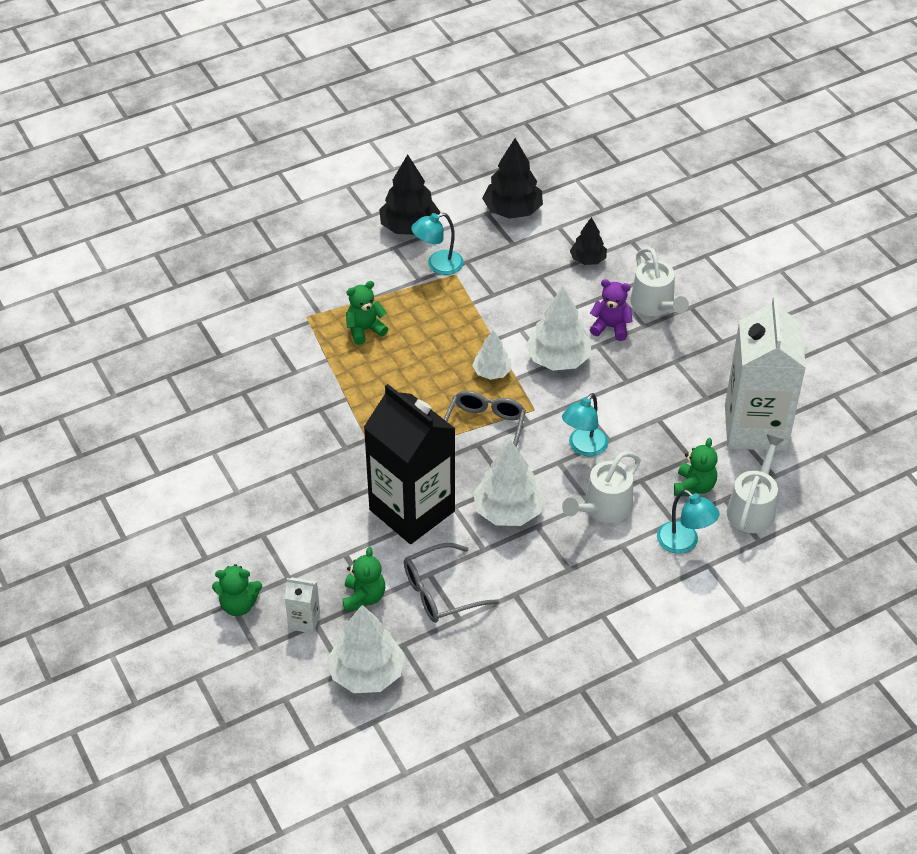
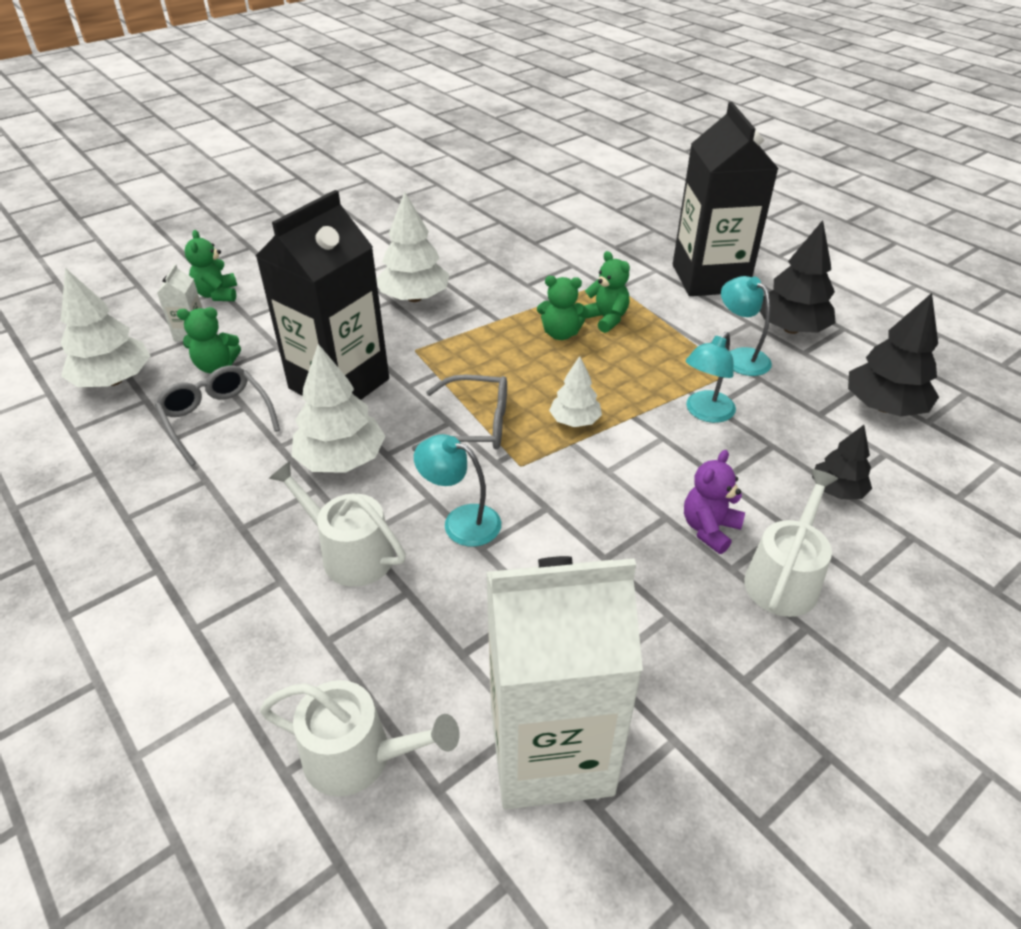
camera: 80 degrees right, 5 degrees down
(322, 253) = (709, 278): none -> black carton
(558, 359) = (621, 479): white tree -> white tree (414, 298)
(610, 327) = (709, 529): purple teddy bear -> purple teddy bear turned 150 degrees counterclockwise
(655, 305) = (784, 578): white watering can -> white watering can turned 150 degrees clockwise
(684, 543) = (282, 658): turquoise lamp -> turquoise lamp (705, 413)
(694, 487) = (400, 663): green teddy bear -> green teddy bear (561, 334)

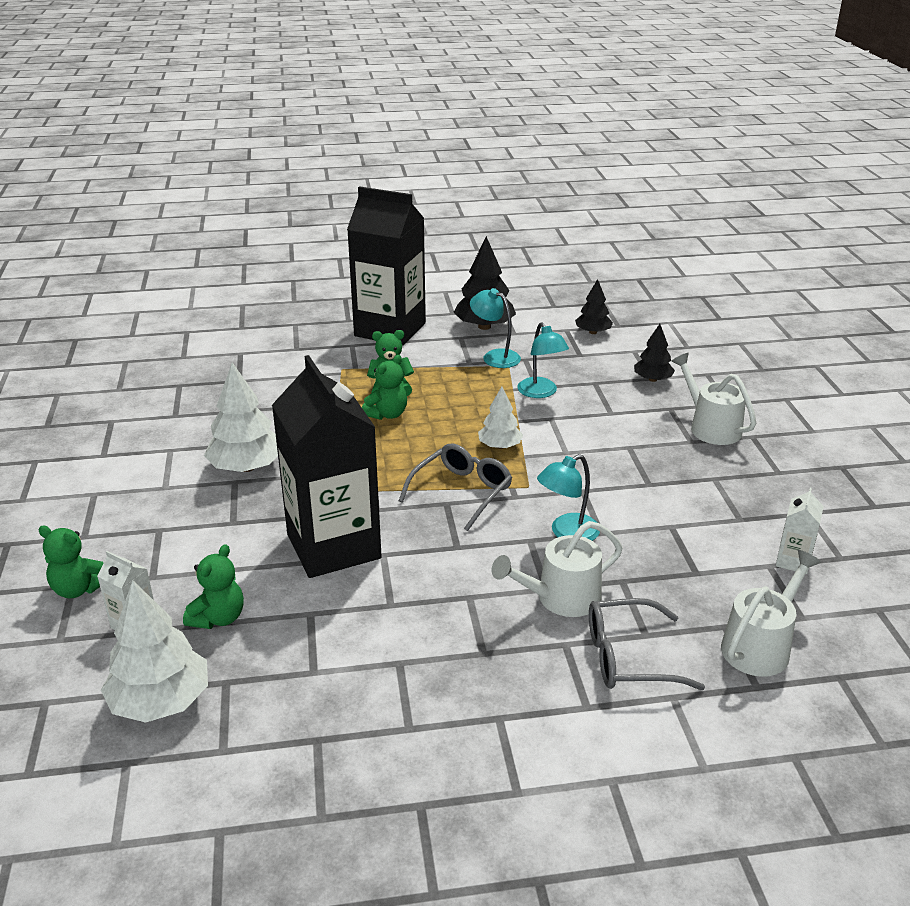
camera: 60 degrees left, 10 degrees down
(217, 419) = (311, 636): grey glasses -> grey glasses (628, 657)
(341, 460) = (443, 573): white tree -> none
(550, 749) = (793, 561): white carton -> white carton, size x0.40
(709, 529) = (652, 435): purple teddy bear -> none
(740, 357) = (495, 356): turquoise lamp -> turquoise lamp turned 45 degrees clockwise
(884, 407) = (593, 332): black tree -> black tree, size x0.60

